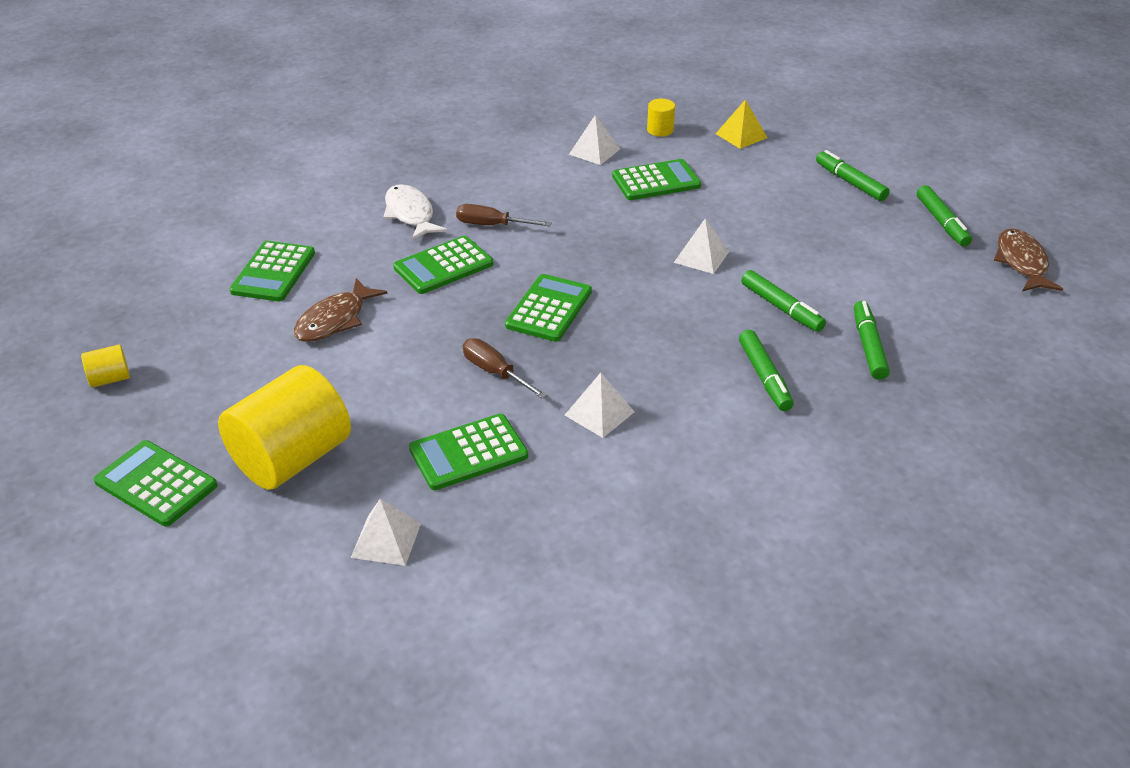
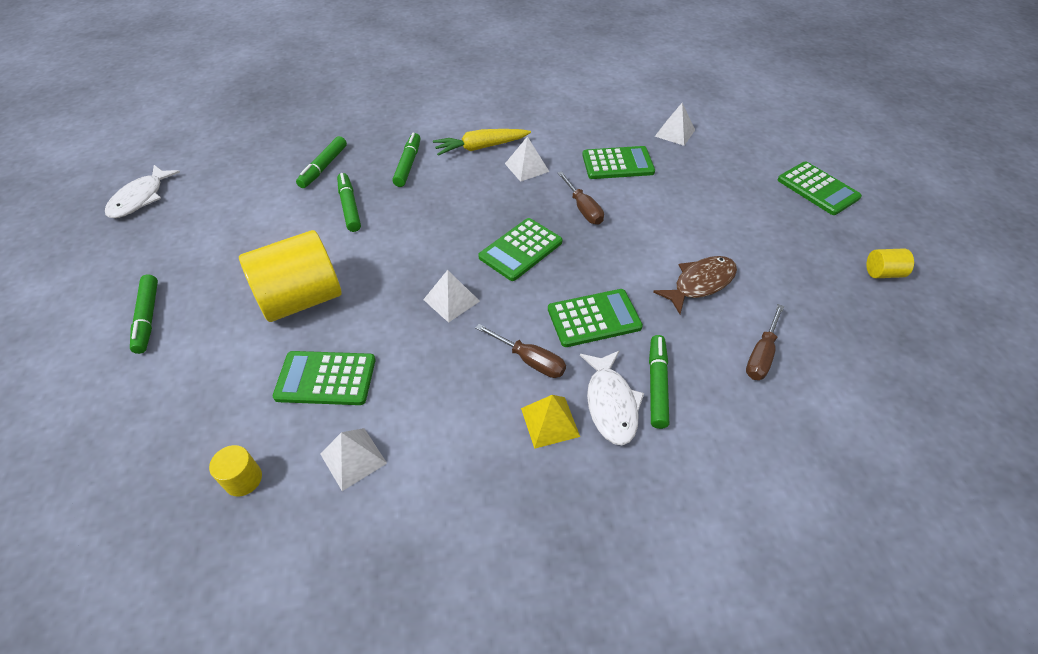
camera: 160 degrees left, 10 degrees up
(273, 272) = (761, 355): green calculator -> brown screwdriver
(292, 458) = (730, 184): yellow cylinder -> yellow cylinder (301, 299)
(686, 429) = (481, 147): none -> yellow carrot
(701, 257) = (366, 267): white pyramid -> white pyramid (451, 300)
(741, 135) = (164, 433): yellow pyramid -> yellow pyramid (550, 422)
(942, 222) = (139, 249): green marker -> green marker (657, 385)
(1021, 262) = (140, 198): brown fish -> white fish

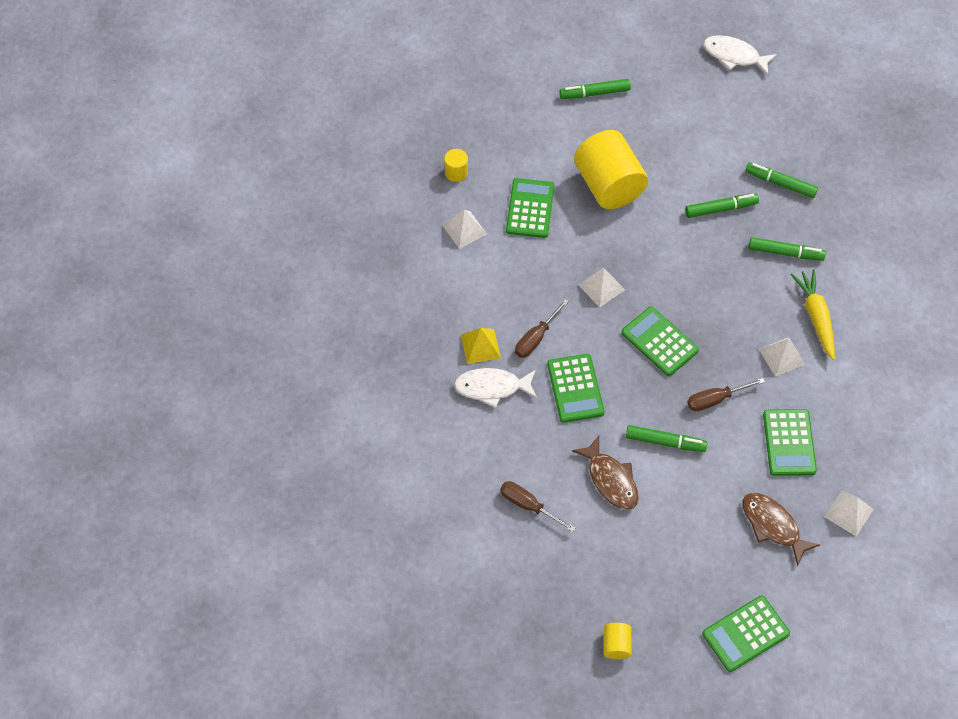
camera: 95 degrees right, 10 degrees up
(657, 385) = (506, 422): green marker -> green marker (665, 442)
(705, 173) = (772, 526): none -> brown fish

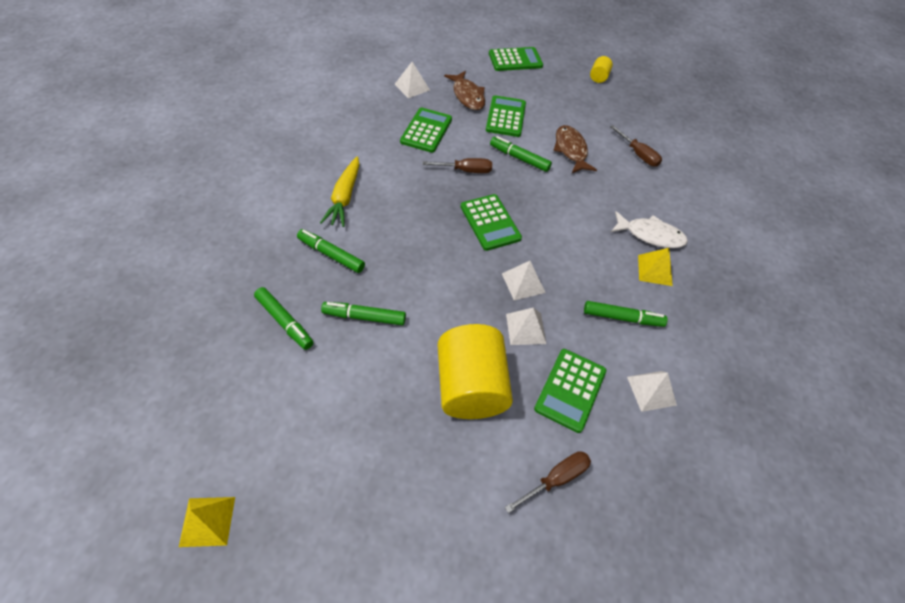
camera: 165 degrees left, 5 degrees down
(456, 172) = (649, 471): yellow cylinder -> none
(535, 338) = (601, 260): brown screwdriver -> brown screwdriver (556, 478)
(575, 388) = (577, 212): green calculator -> green calculator (506, 117)
(594, 93) = (430, 530): green marker -> green marker (622, 318)
(734, 56) = (207, 521): white fish -> yellow pyramid
(782, 356) = (393, 180): white pyramid -> white pyramid (525, 328)

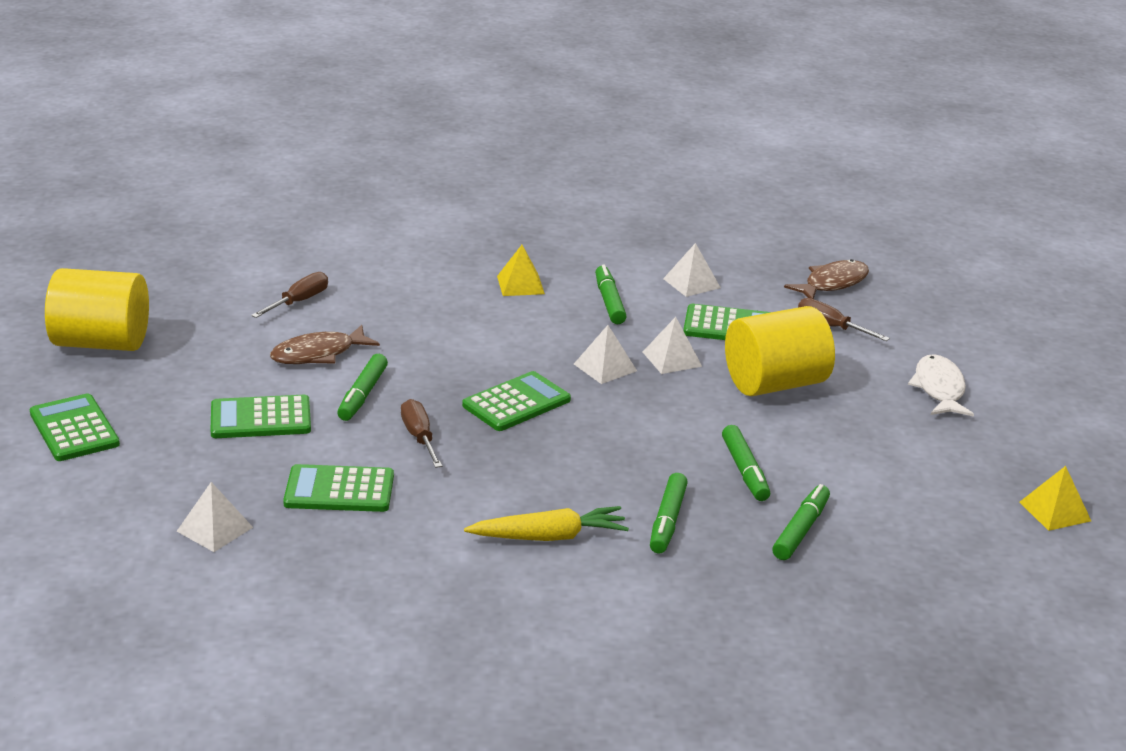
camera: 105 degrees left, 25 degrees down
(467, 96) = (216, 464): brown fish -> brown fish (832, 283)
(598, 77) = (101, 343): yellow cylinder -> yellow cylinder, size x2.32
(650, 235) = (462, 289): white fish -> white fish (939, 389)

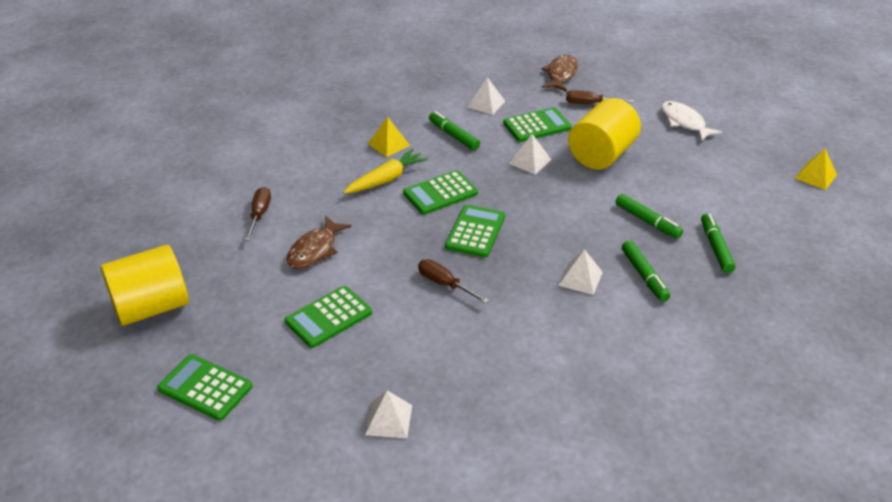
camera: 30 degrees left, 10 degrees up
(339, 490) = (437, 348): green calculator -> green calculator (440, 193)
(362, 395) = (376, 268): green marker -> none
(549, 537) = (594, 320): yellow carrot -> yellow carrot (386, 179)
(605, 367) = (499, 183): white pyramid -> white pyramid (580, 278)

